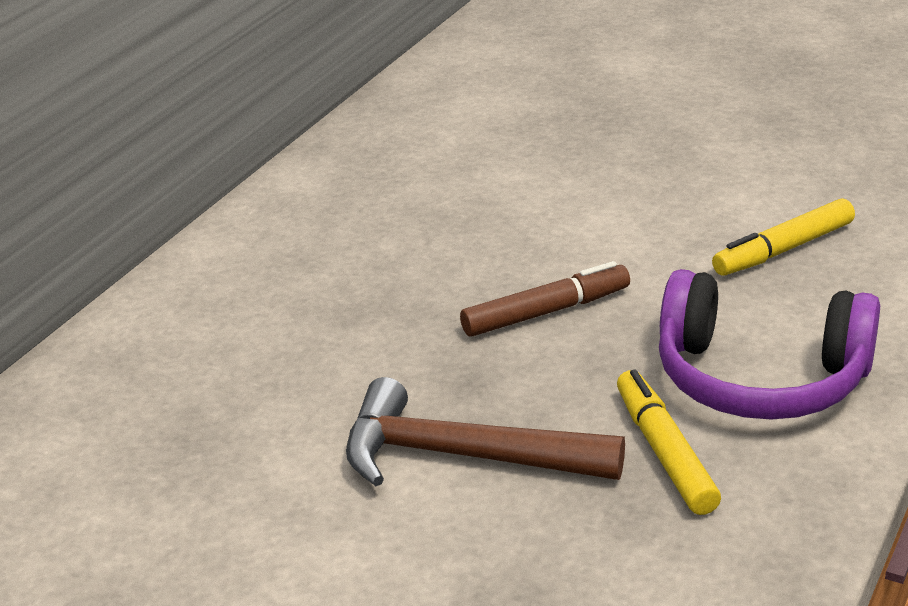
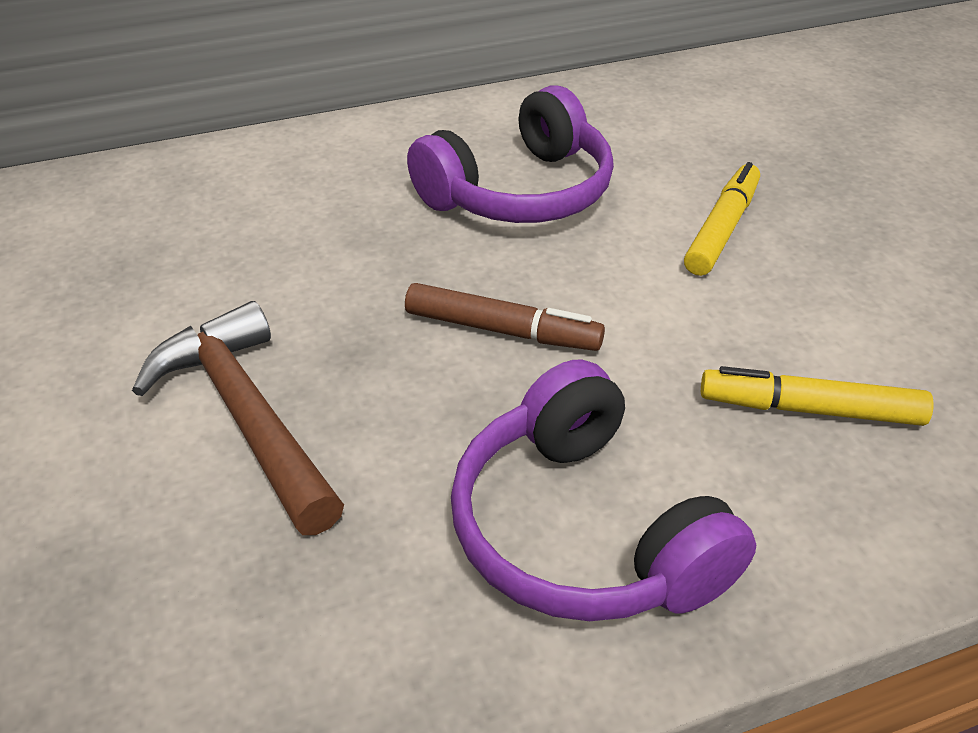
camera: 40 degrees right, 10 degrees up
(415, 227) = (519, 192): none -> purple headphones
(664, 452) = (389, 539): yellow marker -> yellow marker (722, 229)

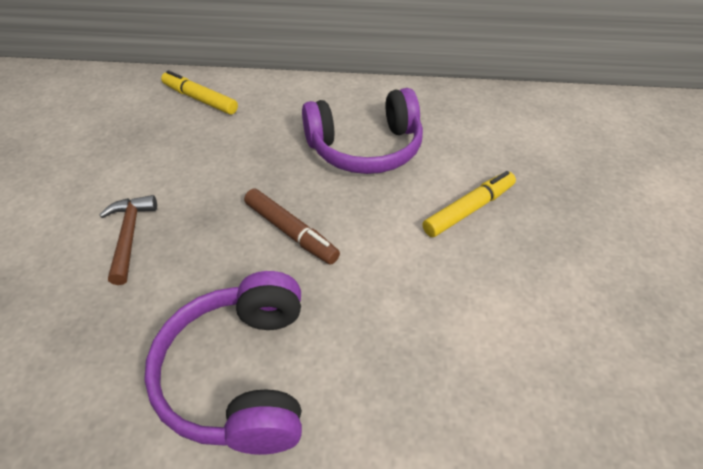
camera: 25 degrees right, 5 degrees up
(247, 416) = (129, 236): brown hammer -> brown hammer, size x0.64
(810, 409) = (432, 352): yellow marker -> yellow marker (200, 99)

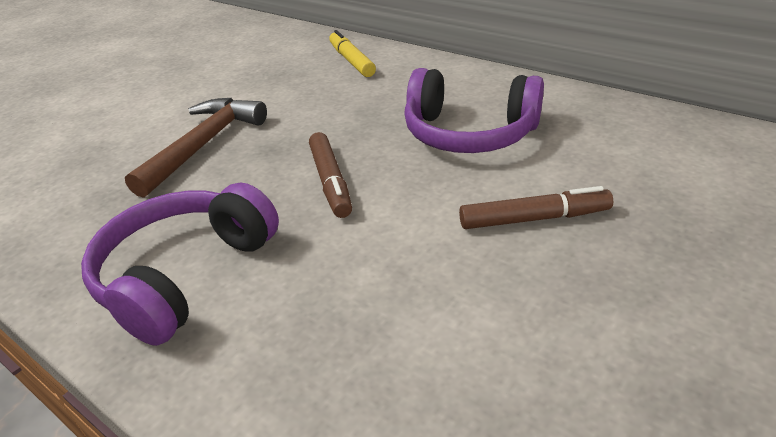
camera: 35 degrees right, 10 degrees down
(129, 236) = (204, 145): brown hammer -> brown hammer, size x1.57
(469, 209) = (534, 218): yellow marker -> brown marker

